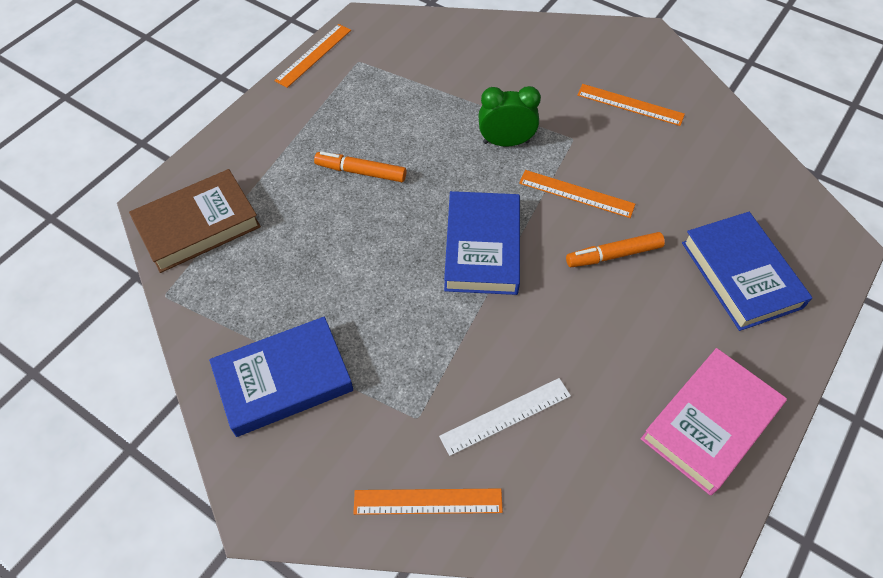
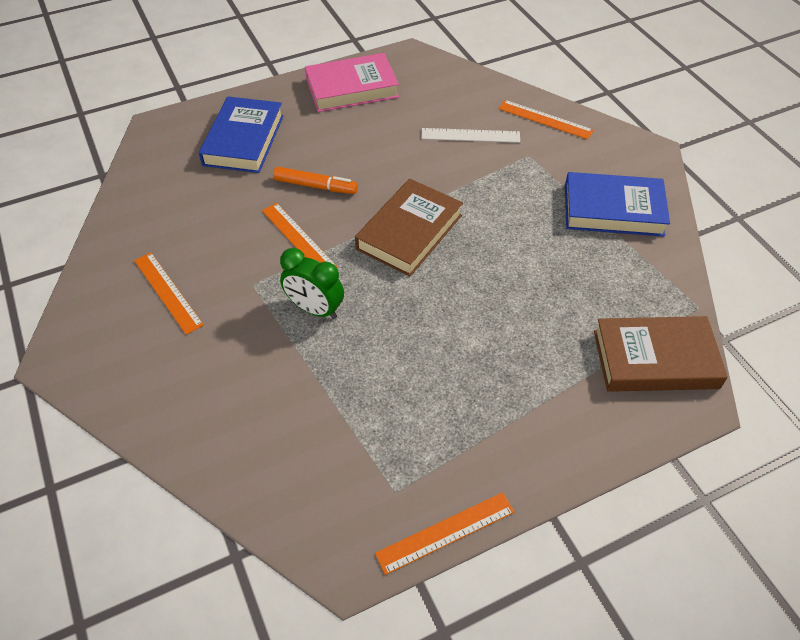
camera: 150 degrees left, 5 degrees down
(361, 172) = (472, 343): orange marker -> none
(482, 247) = (409, 232): blue book -> brown book

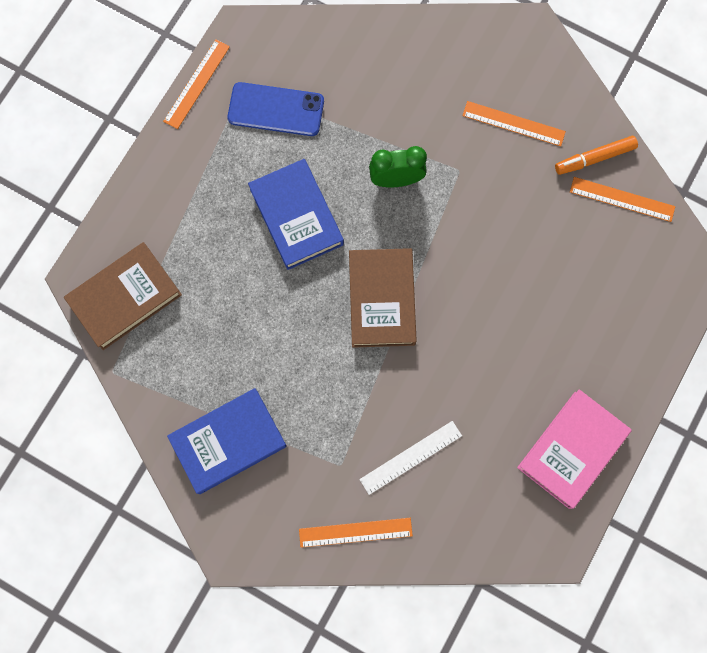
camera: 145 degrees right, 25 degrees up
(244, 140) = (606, 309): blue book -> blue book (296, 217)
(298, 238) = (463, 234): orange ruler -> orange ruler (622, 199)
(315, 186) = (497, 297): orange marker -> orange marker (594, 158)
(376, 444) = (276, 109): none -> blue phone

